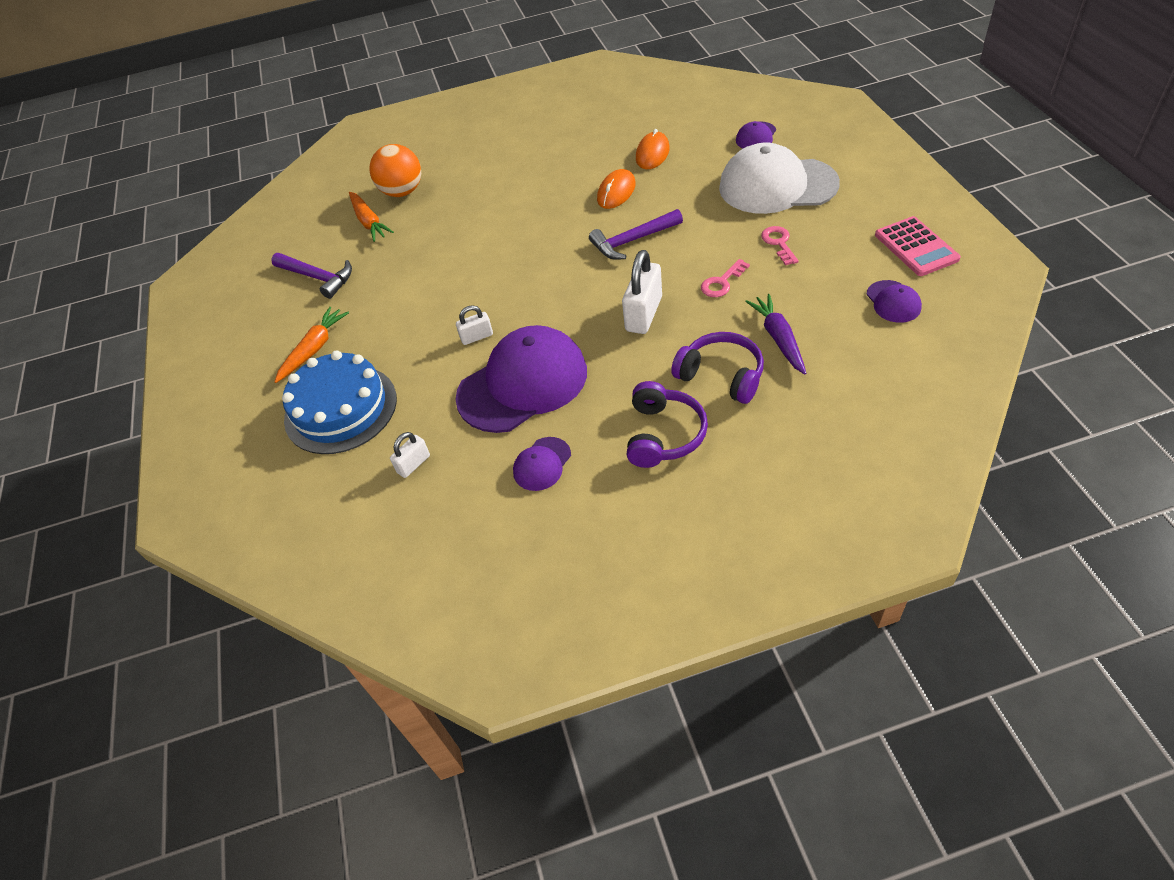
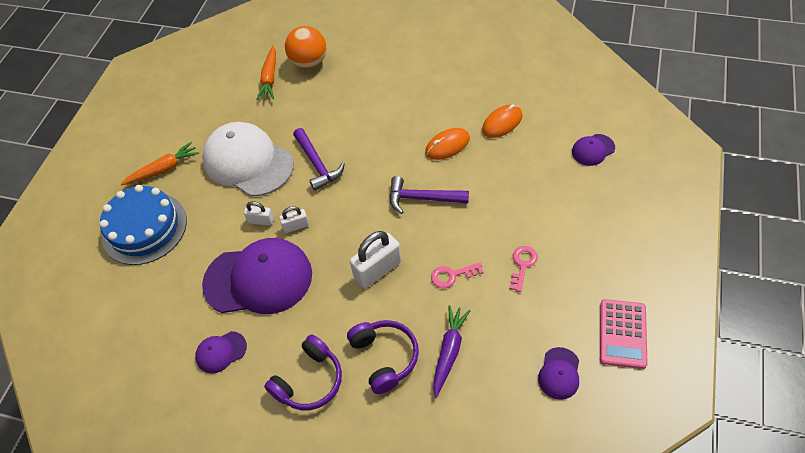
camera: 30 degrees right, 5 degrees up
(318, 277) = (206, 109): purple hammer -> purple hammer (317, 164)
(413, 464) = (152, 300): white padlock -> white padlock (296, 226)
(777, 185) = (568, 208): white cap -> white cap (248, 162)

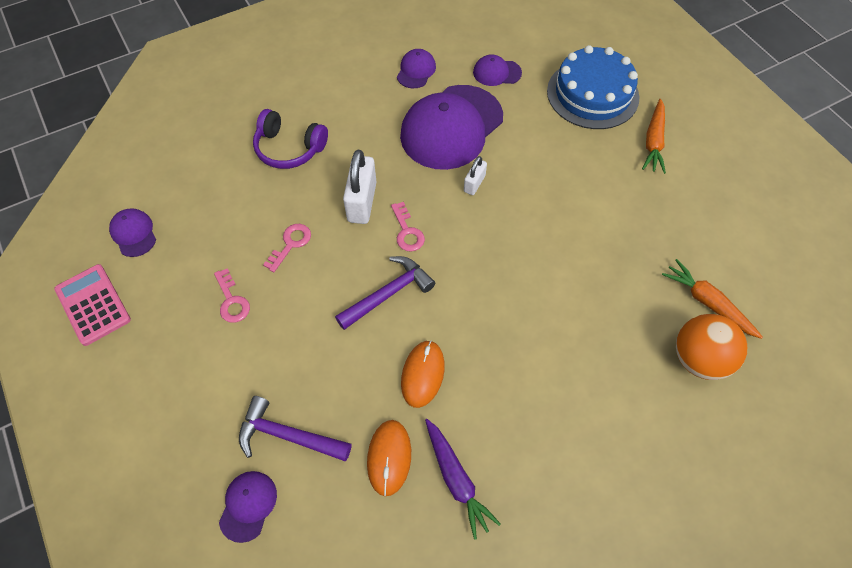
camera: 130 degrees right, 5 degrees up
(173, 298) = (496, 72): none -> purple cap
(248, 162) = (593, 202): white cap -> none
(261, 221) = (509, 166): white padlock -> none
(309, 381) = (331, 98): purple headphones -> none
(317, 164) = (528, 249): purple hammer -> purple hammer (287, 436)
(371, 227) = (407, 231): none -> pink key
(449, 351) = (241, 187): purple carrot -> purple carrot (456, 480)

